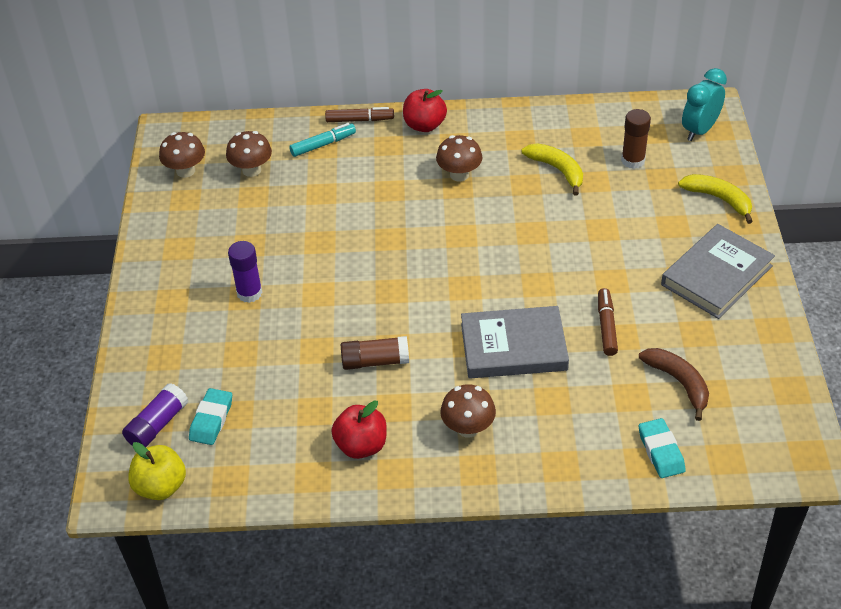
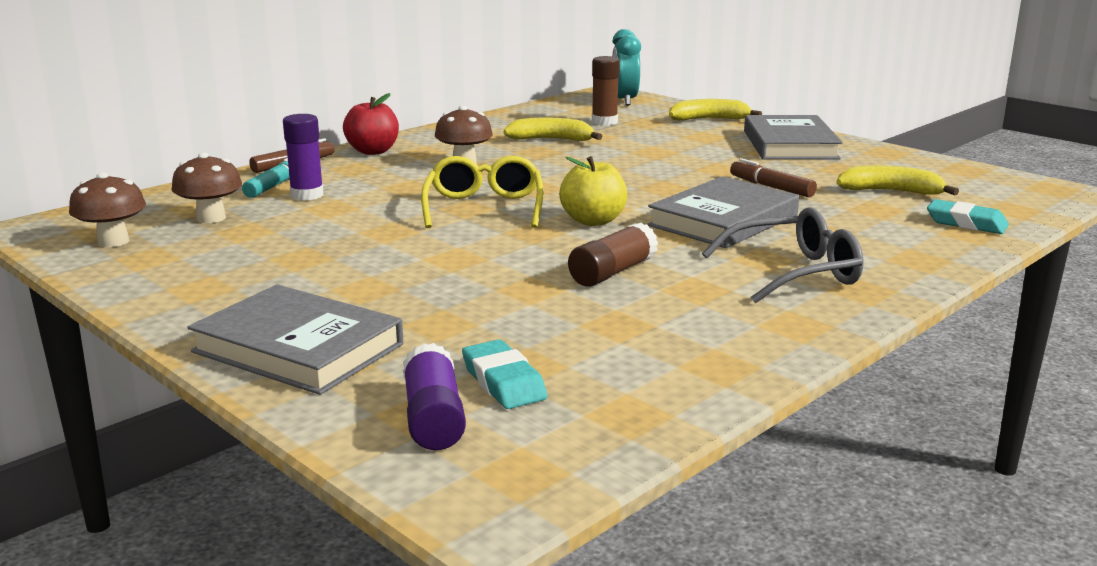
camera: 45 degrees left, 25 degrees down
(161, 486) = (546, 464): yellow apple -> yellow apple (593, 221)
(164, 332) = (298, 348): none -> grey book
(249, 293) = (367, 284): purple glue stick -> purple glue stick (307, 195)
(361, 445) = (722, 324): red apple -> none
(399, 244) = (484, 207): none -> yellow glasses
(468, 428) = (794, 272): brown mushroom -> grey glasses
(679, 383) = (890, 191): brown banana -> yellow banana

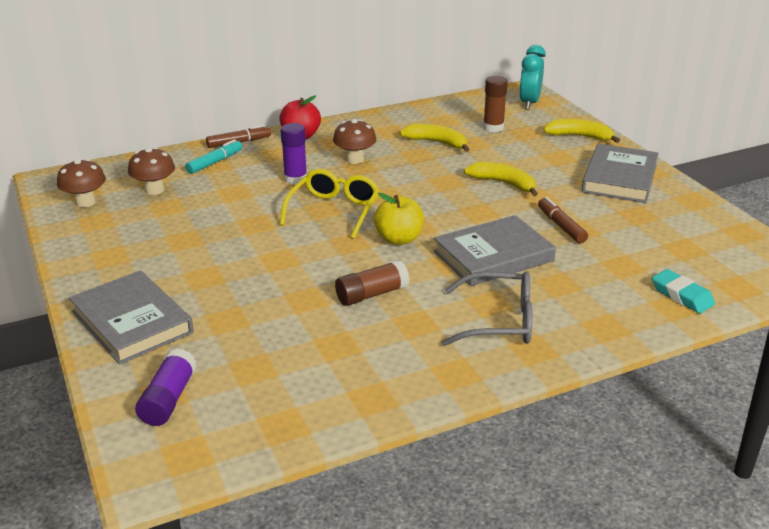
camera: 20 degrees right, 10 degrees up
(307, 195) = (227, 177): purple glue stick -> purple glue stick (295, 179)
(503, 382) = (229, 379): turquoise eraser -> none
(890, 191) = (653, 248): yellow banana -> yellow banana (503, 183)

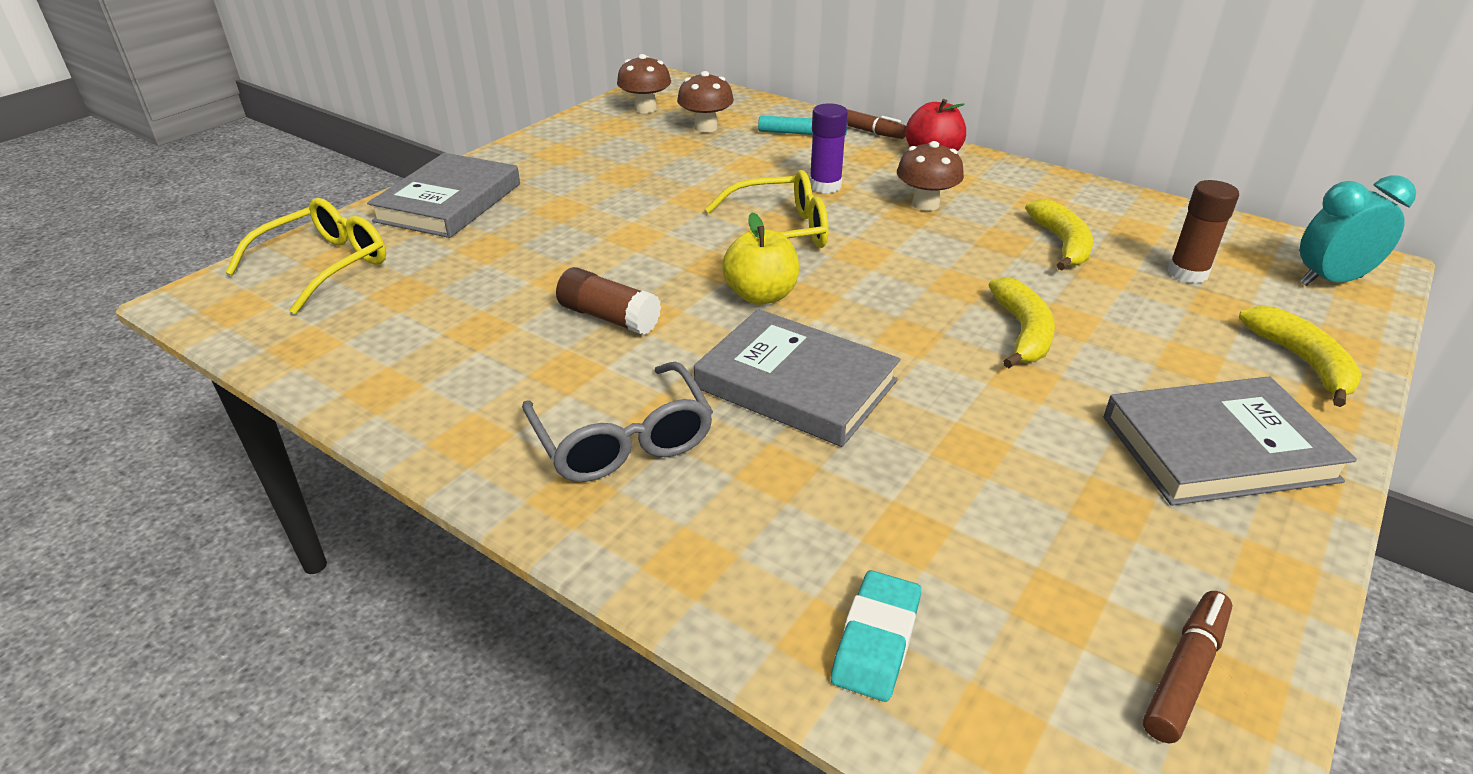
camera: 60 degrees right, 5 degrees up
(168, 399) = (325, 265): purple glue stick -> yellow glasses
(561, 226) = (960, 425): brown marker -> brown marker (1185, 673)

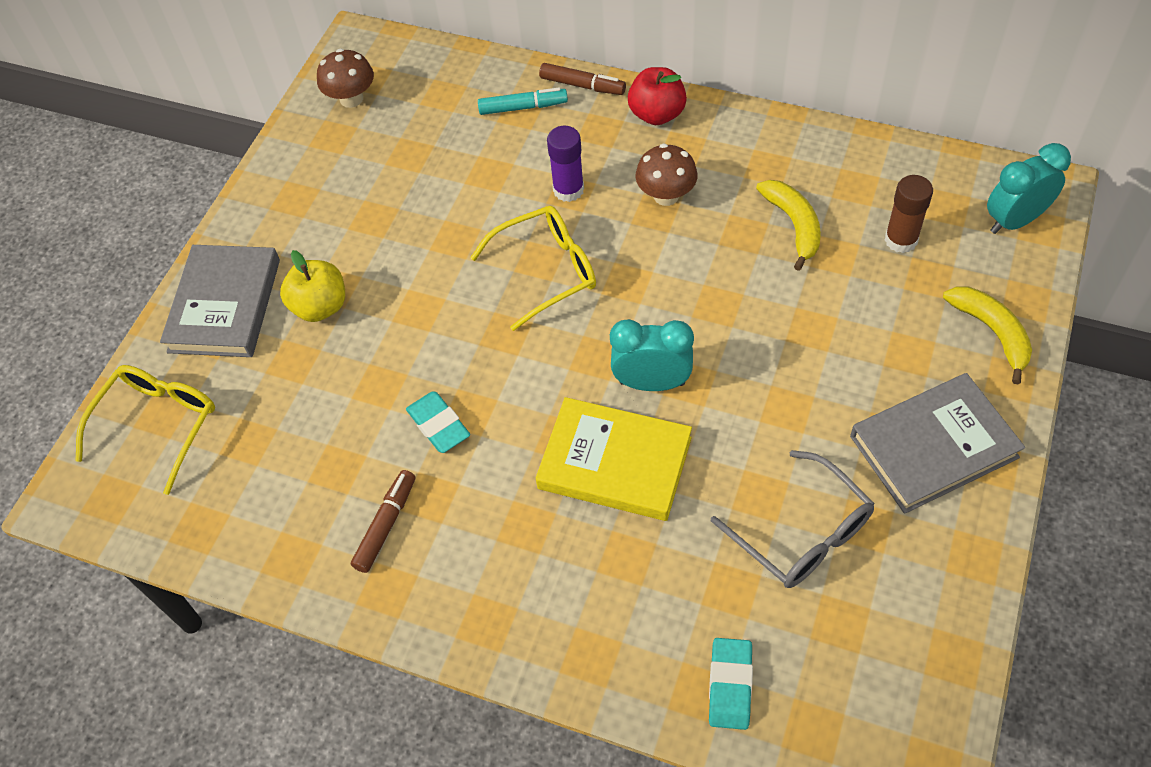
camera: 10 degrees left, 20 degrees up
(609, 317) = (438, 425): brown glue stick -> turquoise eraser
(623, 440) = (503, 559): grey glasses -> grey glasses (802, 533)
(706, 127) = (425, 119): brown mushroom -> none
(761, 295) = (556, 363): yellow apple -> yellow apple (320, 306)
(796, 384) = (615, 463): grey book -> yellow book
(864, 329) = (652, 383): none -> turquoise clock
(1022, 332) = (777, 353): yellow banana -> none
(1185, 673) = (922, 654): brown marker -> brown marker (386, 525)

